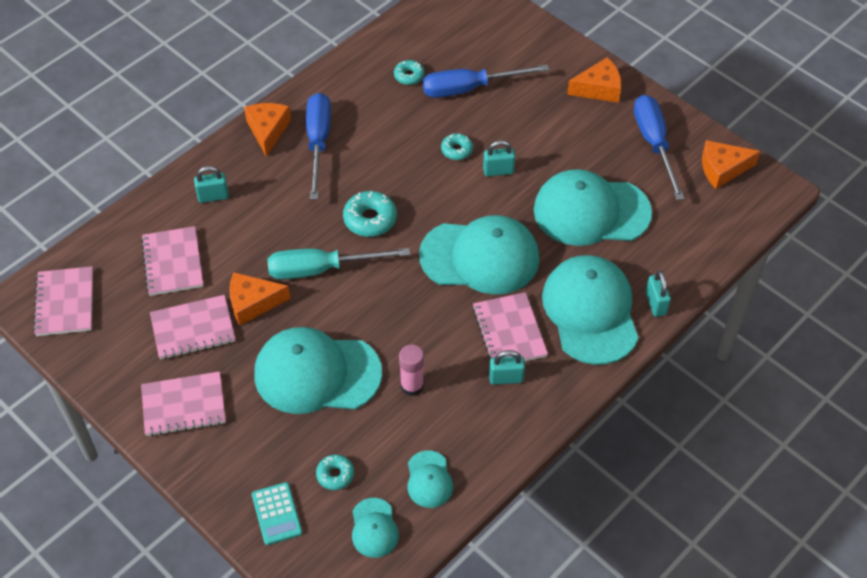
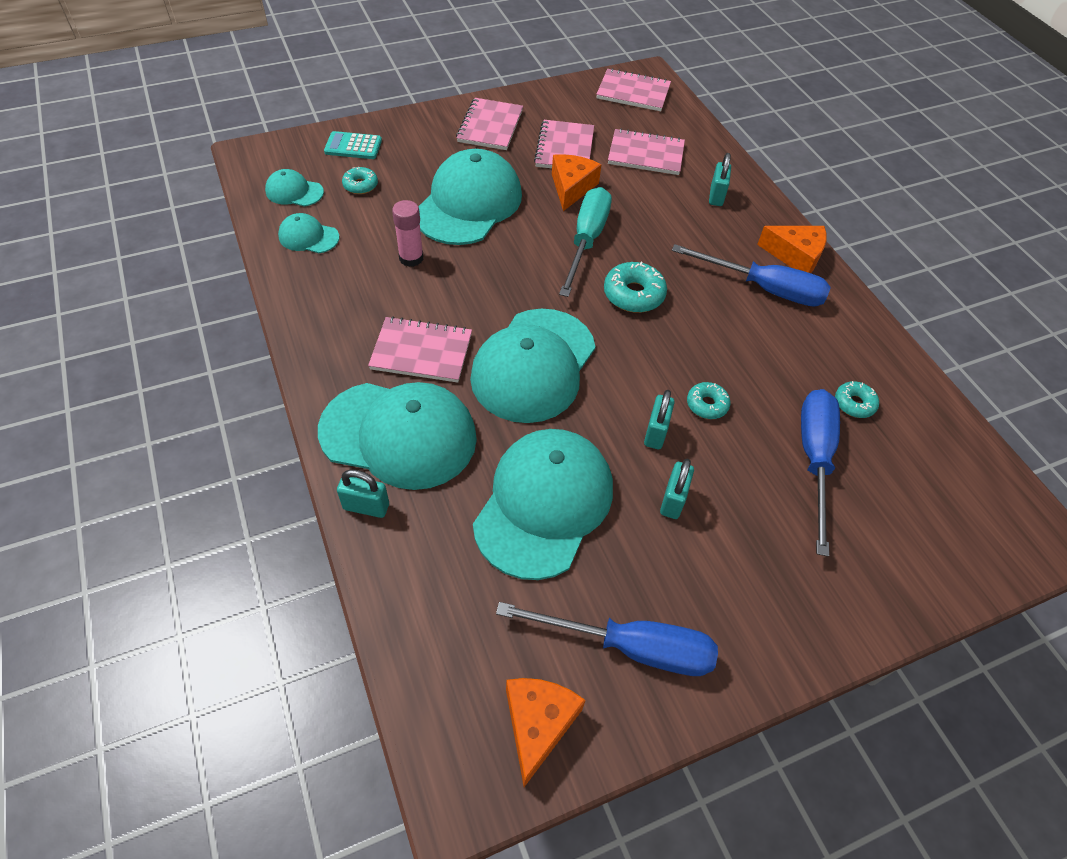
camera: 110 degrees right, 0 degrees up
(506, 378) = (369, 327): turquoise padlock -> turquoise padlock (673, 500)
(598, 89) = (770, 623): orange cheese -> none

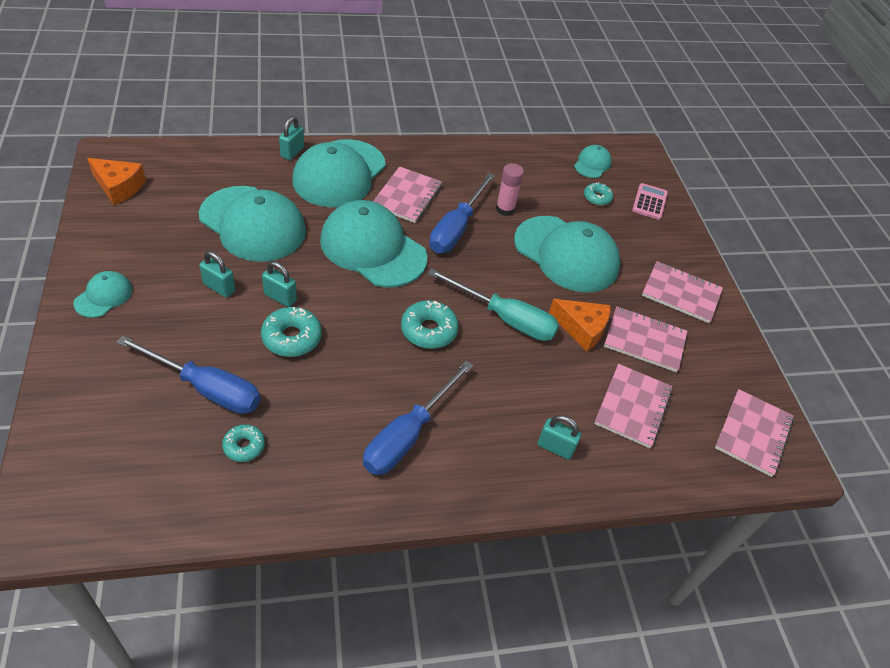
camera: 100 degrees right, 5 degrees down
(308, 237) = (539, 163): turquoise cap -> turquoise cap (103, 296)
(353, 146) = (649, 202): turquoise calculator -> pink calculator
(630, 647) = (134, 234): blue screwdriver -> blue screwdriver (456, 228)
(707, 405) = (292, 338): turquoise donut -> turquoise donut, size x1.61
(795, 256) = (447, 485): orange cheese -> none

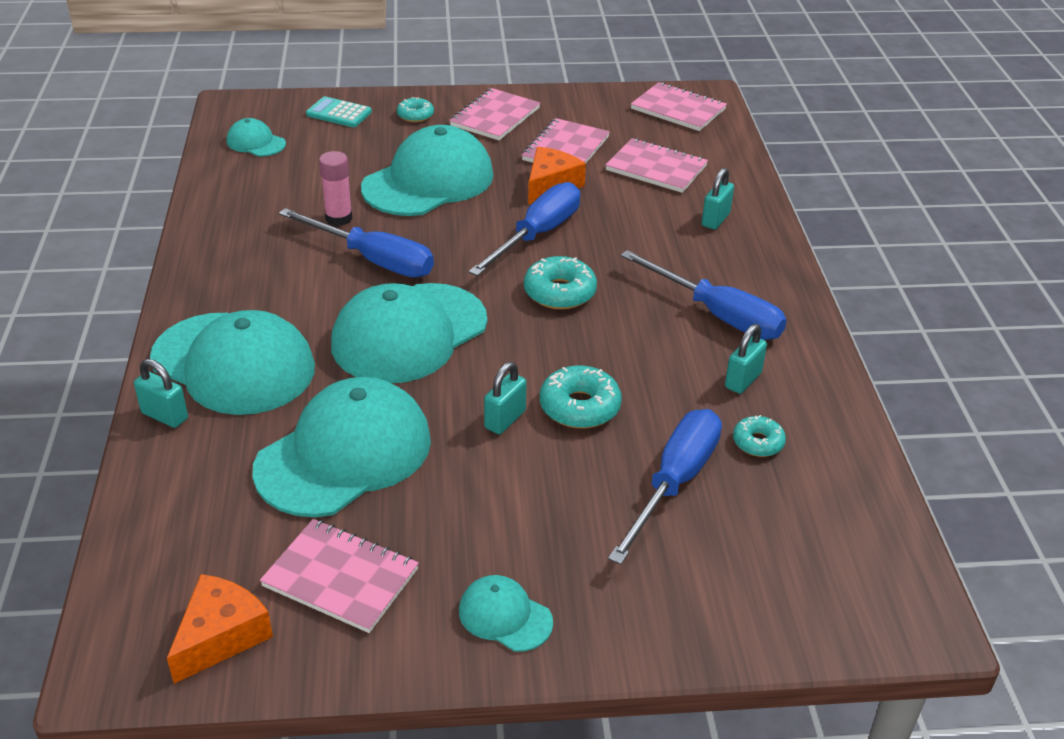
camera: 80 degrees left, 10 degrees down
(219, 287) = (485, 483): turquoise padlock -> turquoise padlock (743, 380)
(407, 196) = (299, 299): pink notebook -> pink notebook (340, 578)
(505, 318) = (537, 235): turquoise screwdriver -> blue screwdriver
(597, 198) = (325, 147): turquoise donut -> turquoise donut (415, 115)
(649, 202) = (339, 113): pink calculator -> turquoise calculator

